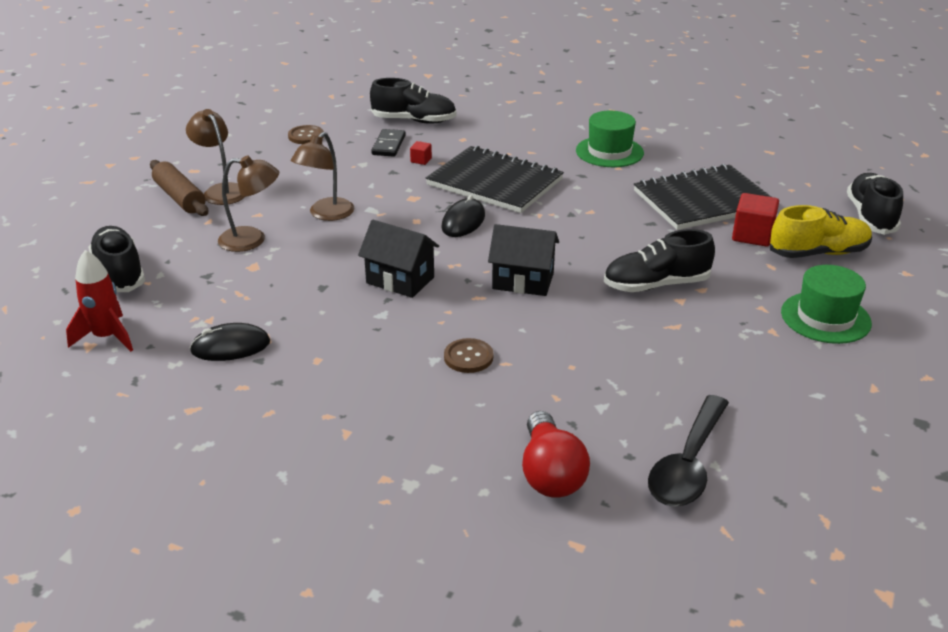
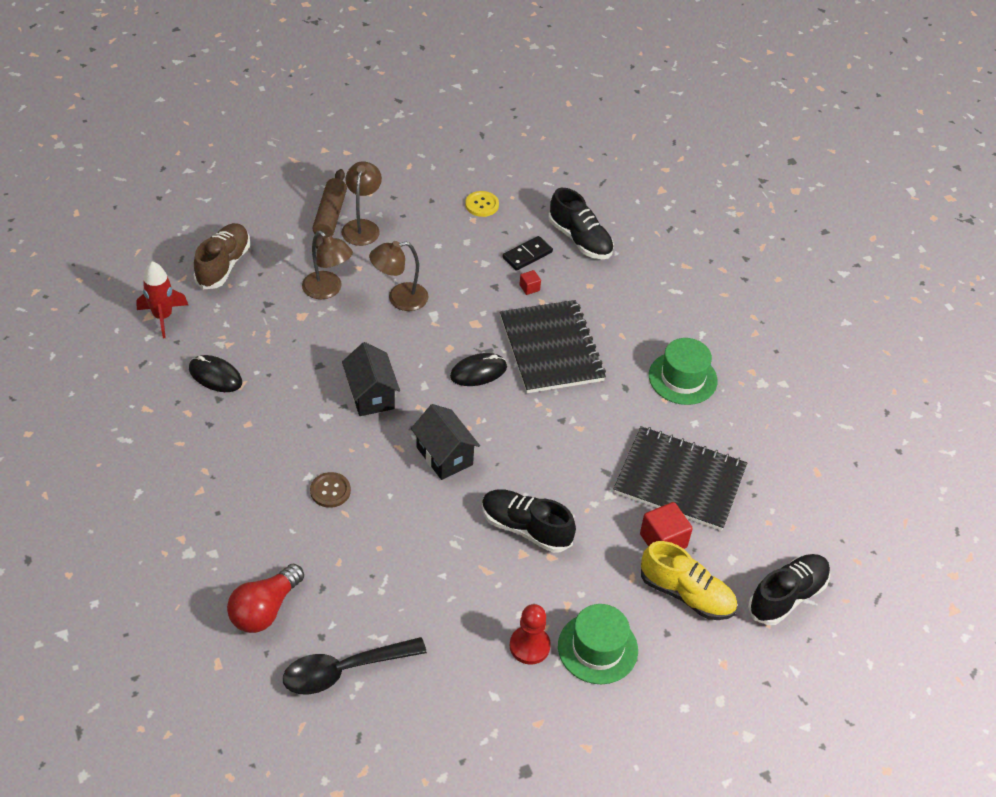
camera: 40 degrees right, 15 degrees up
(120, 273) = (223, 265): black shoe -> brown shoe
(306, 136) = (482, 205): brown button -> yellow button
(784, 348) = (529, 646): none -> red pawn

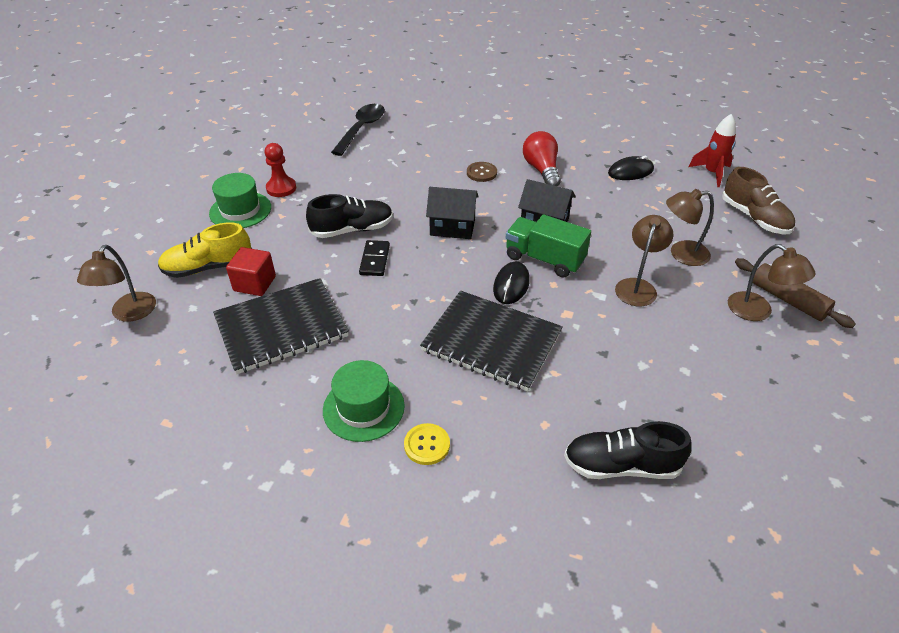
camera: 135 degrees right, 5 degrees down
(265, 609) = (430, 123): red light bulb -> red light bulb (541, 170)
(423, 369) = (544, 259): none -> green truck
(482, 205) = (740, 416): yellow button -> yellow button (427, 445)
(527, 255) = (629, 403): black domino -> black domino (374, 260)
(529, 288) = (581, 375): red cube -> none
(787, 596) = (129, 314): black shoe -> brown lamp

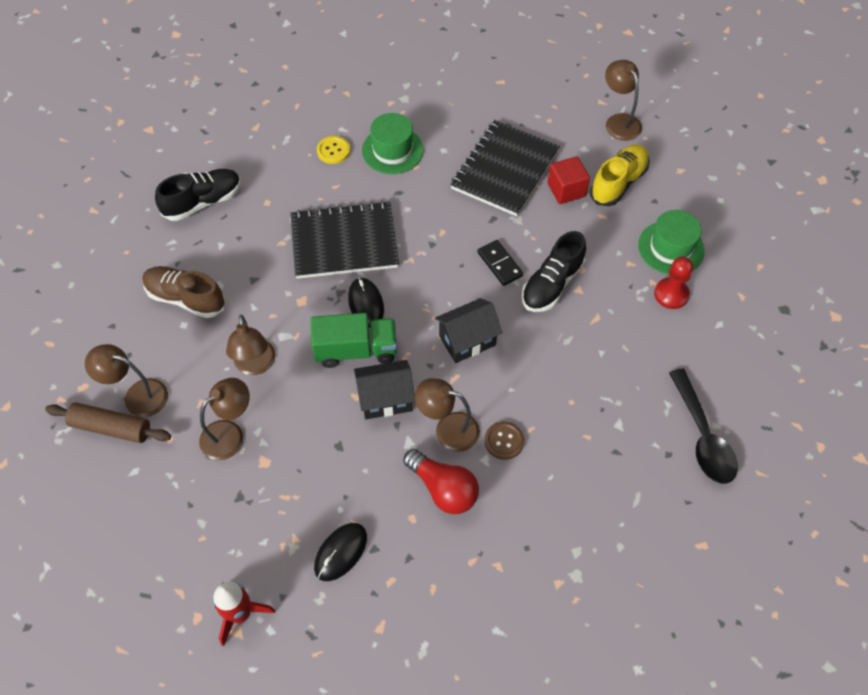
camera: 145 degrees right, 15 degrees up
(513, 192) = (448, 429): none -> brown lamp
(754, 218) = (167, 545): brown shoe -> brown shoe (186, 298)

